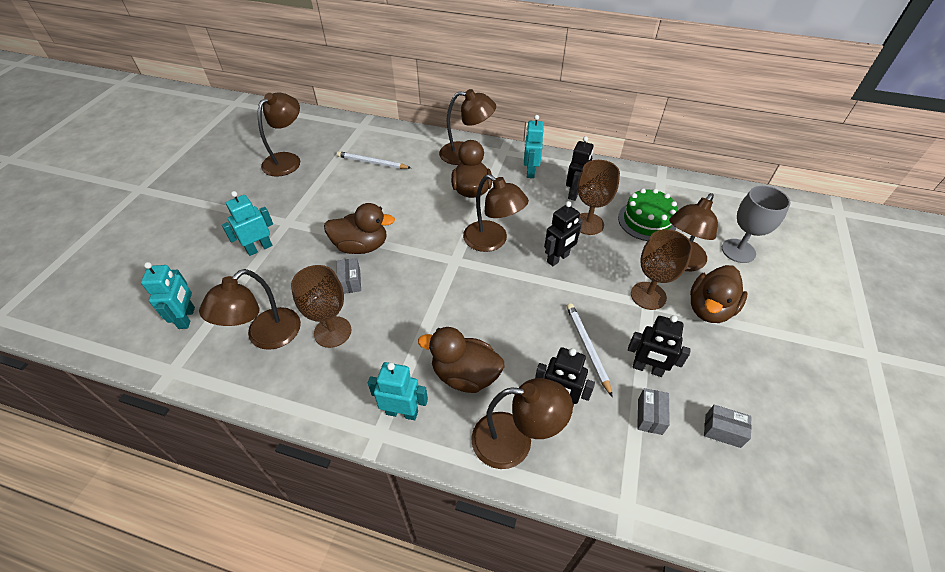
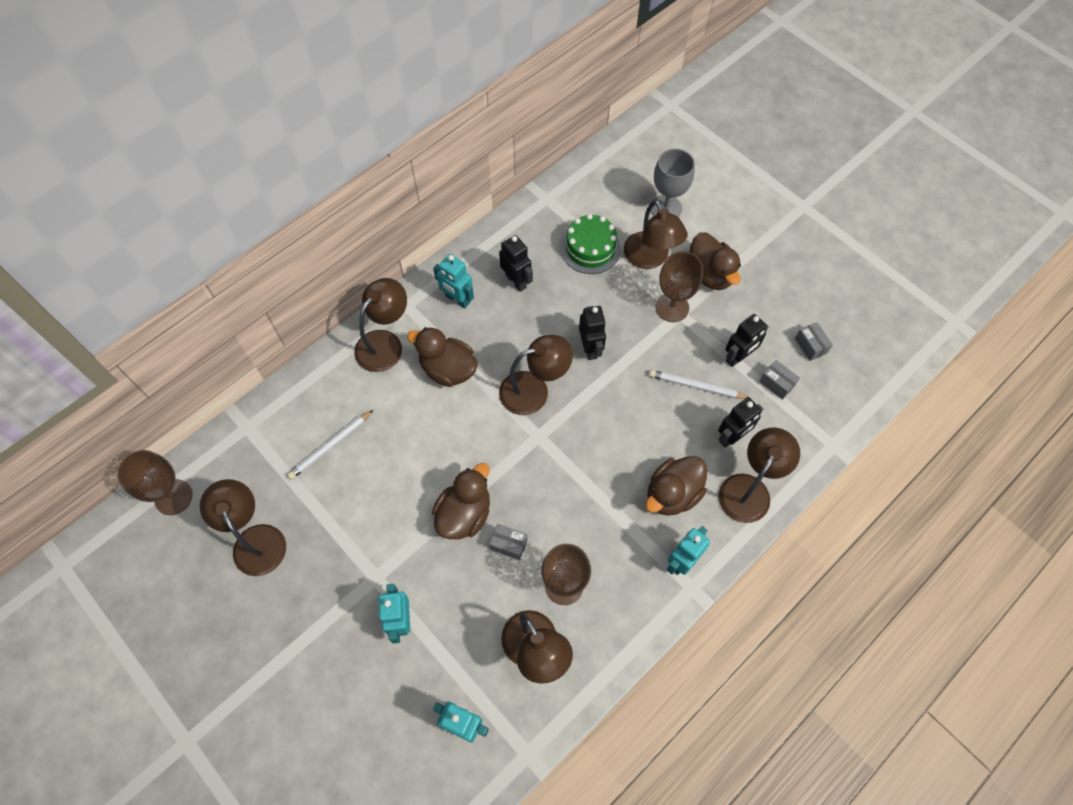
camera: 60 degrees left, 15 degrees up
(588, 224) = (564, 297): brown goblet -> brown goblet (173, 497)
(722, 431) = (810, 346): grey box -> grey box turned 75 degrees counterclockwise

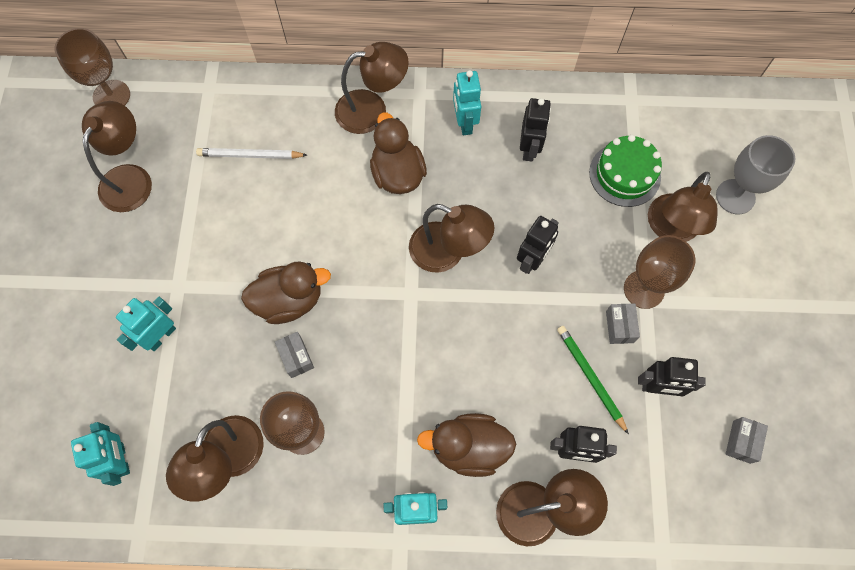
camera: 45 degrees right, 5 degrees up
(696, 386) = (590, 378): white pencil -> green pencil
(709, 274) = (712, 291): brown duck -> none
(776, 384) = (669, 445): grey box -> grey box (619, 327)

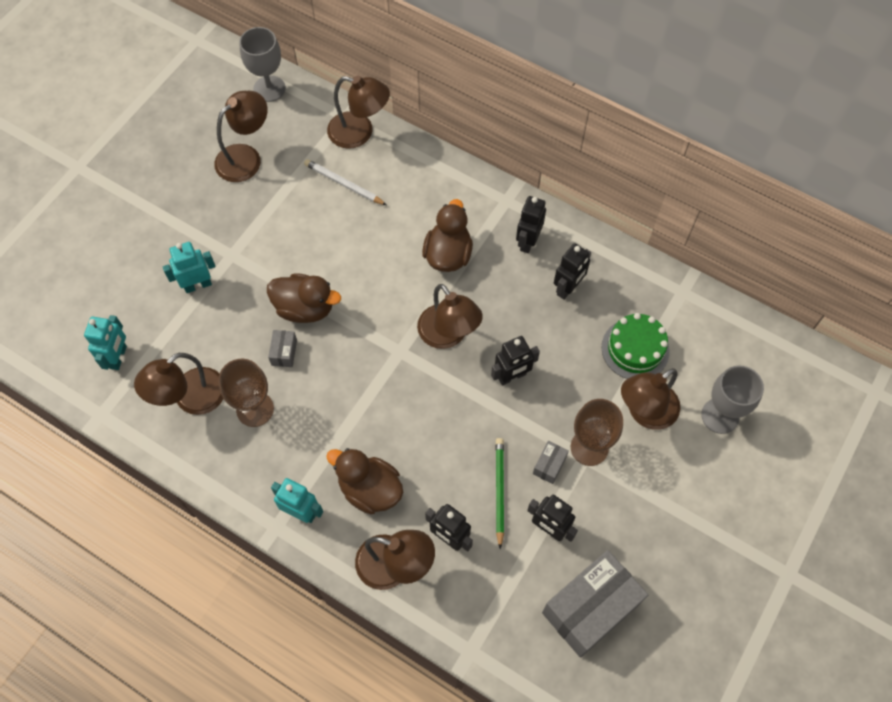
camera: 30 degrees right, 5 degrees down
(111, 96) = (269, 89): brown goblet -> grey goblet
(372, 110) = (460, 195): brown lamp -> brown lamp (359, 133)
(464, 123) = (528, 241): turquoise robot -> black robot
(741, 442) = (590, 608): grey box -> grey box, size x2.38

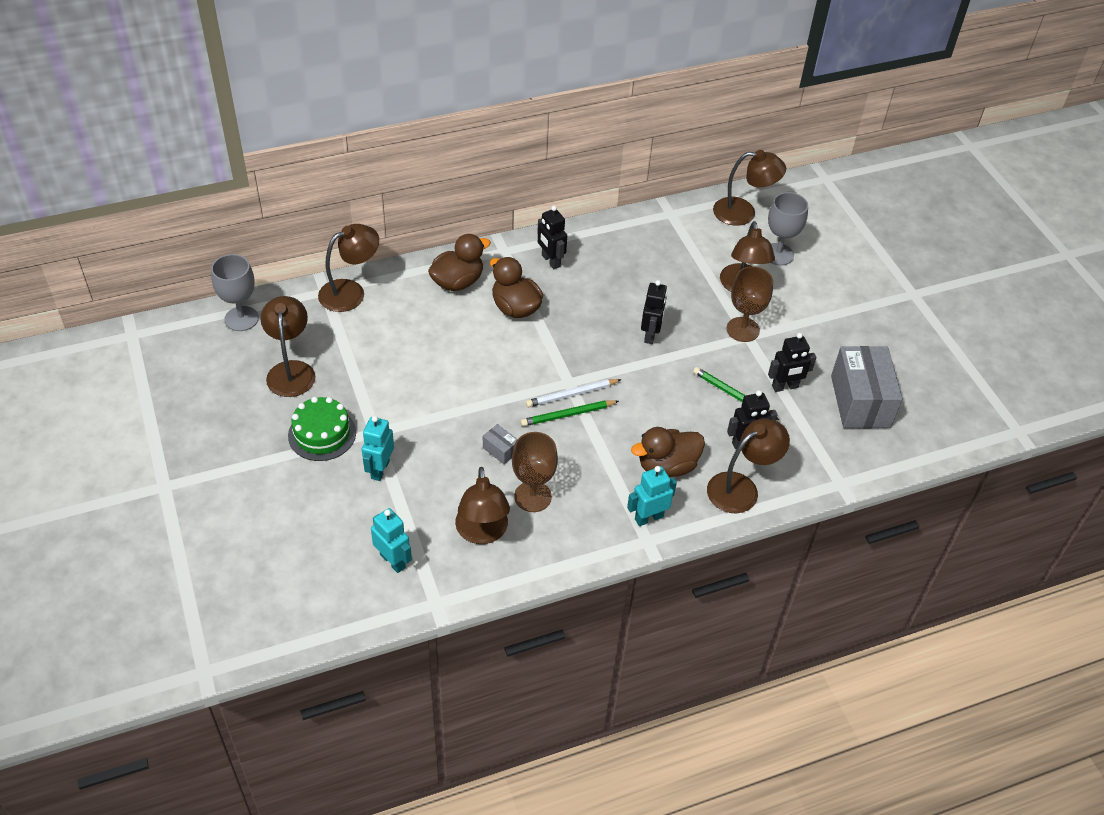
camera: 55 degrees left, 15 degrees down
(305, 308) = (474, 415): brown duck -> brown duck (457, 282)
(344, 184) = (387, 328): white pencil -> white pencil (572, 394)
(363, 375) = (568, 415): none -> green pencil
(448, 335) = (583, 348): brown lamp -> brown lamp (743, 212)
(549, 465) = (737, 358): grey box -> none
(568, 288) = (610, 264): black robot -> none
(635, 349) = (691, 262): green cake -> green cake (322, 434)

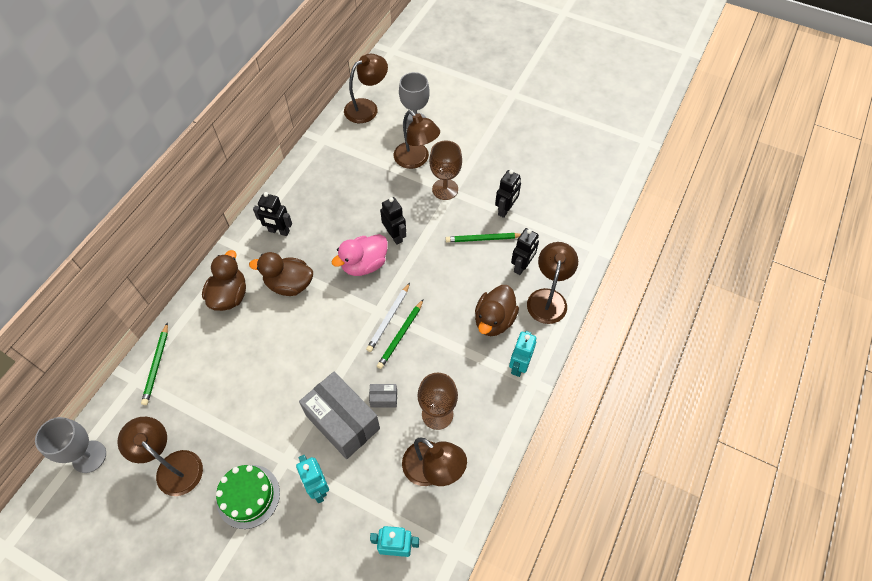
camera: 40 degrees left, 10 degrees up
(350, 292) = (156, 365): brown lamp -> green pencil
(597, 338) = (364, 264): none -> pink duck
(860, 401) = (553, 186): grey box -> grey box (343, 422)

